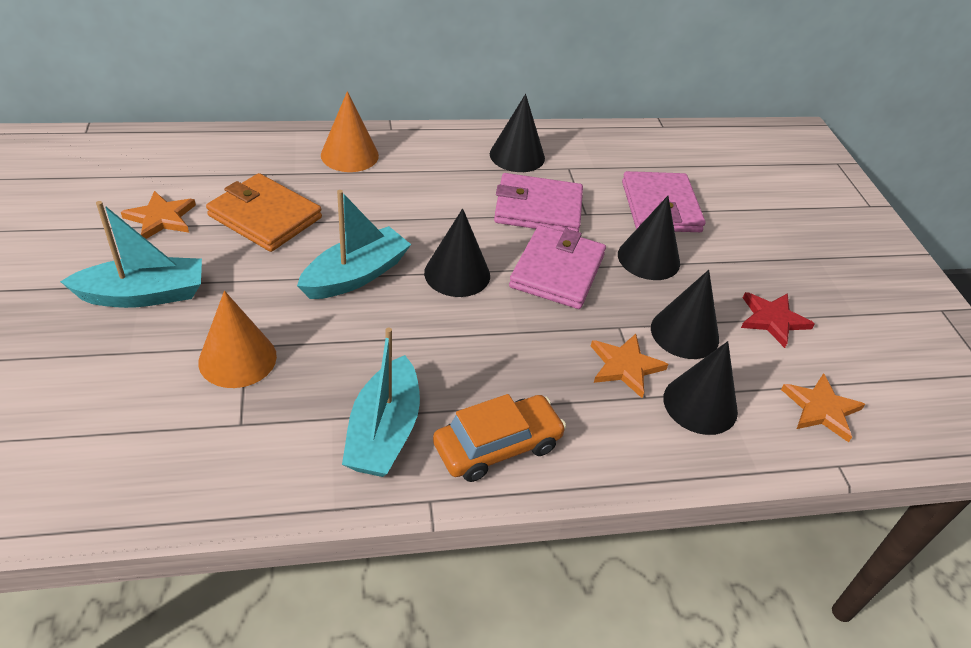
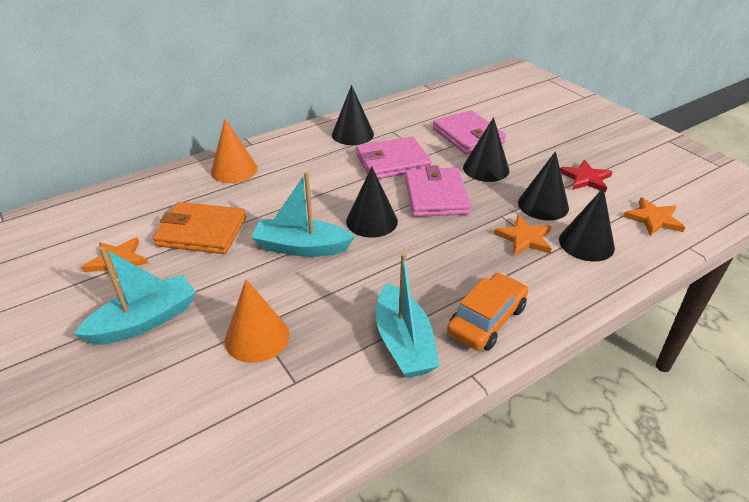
camera: 20 degrees left, 5 degrees down
(356, 275) = (301, 247): turquoise boat -> turquoise boat turned 105 degrees counterclockwise

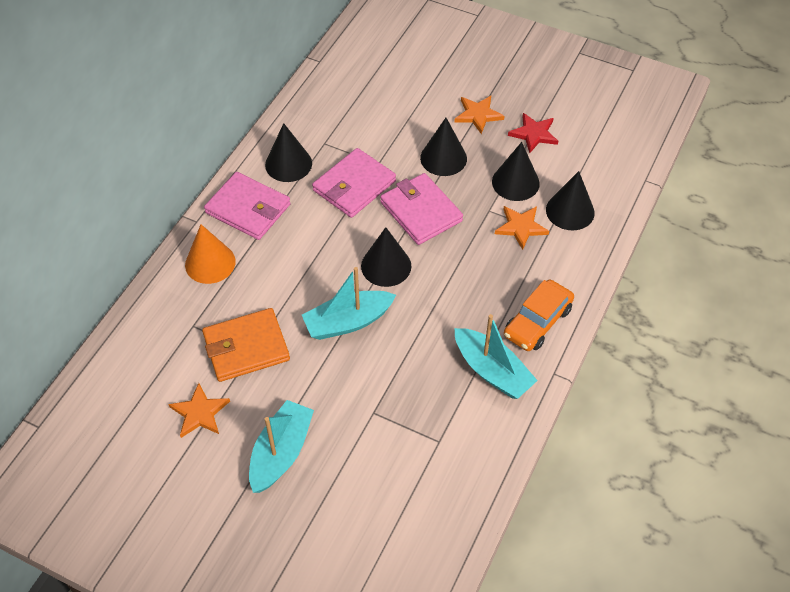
camera: 30 degrees left, 15 degrees up
(257, 337) = (382, 421): orange cone -> none
(468, 136) = (401, 120): pink wallet -> pink wallet (248, 209)
(486, 320) = (537, 322): orange car -> orange car turned 150 degrees counterclockwise
(653, 219) = (607, 160): orange star -> orange star (478, 115)

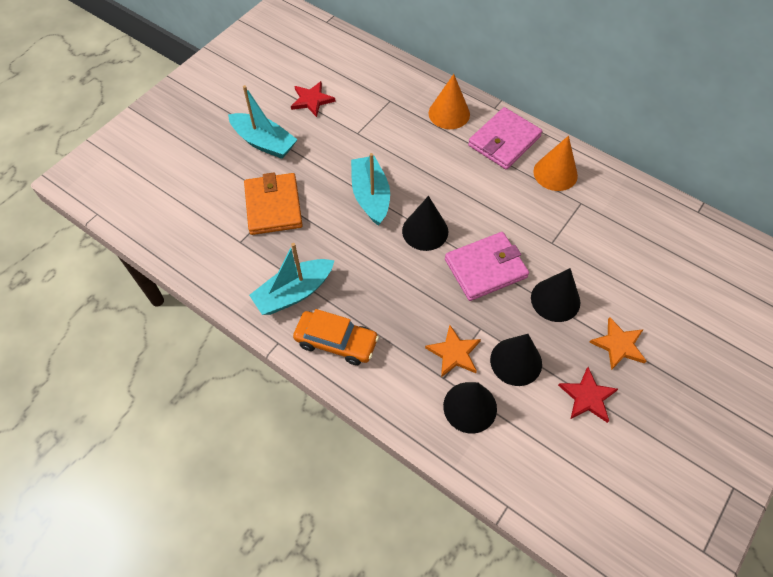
camera: 100 degrees right, 5 degrees up
(200, 413) = (311, 100): orange star -> red star
(246, 347) = (362, 130): orange wallet -> orange wallet (273, 206)
(288, 164) = (555, 173): black cone -> orange cone
(354, 186) = (524, 219): pink wallet -> none
(537, 322) = (336, 342): orange car -> orange car turned 150 degrees clockwise

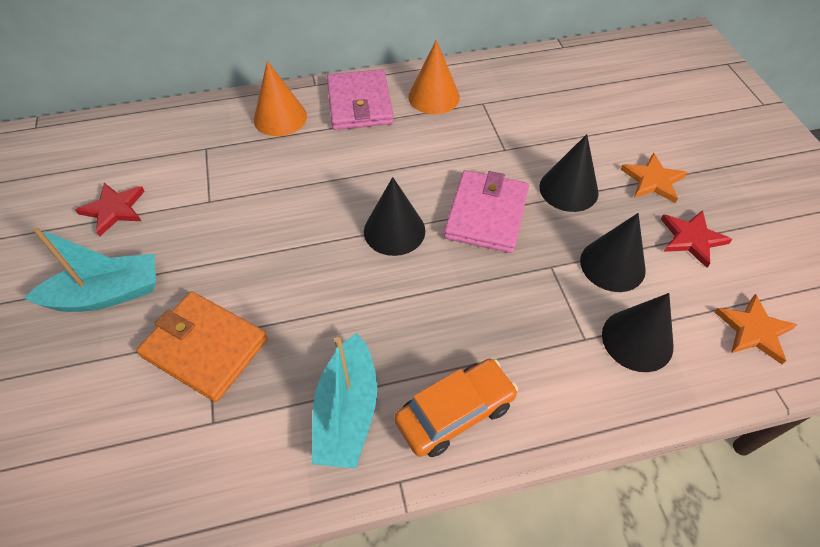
camera: 50 degrees left, 5 degrees down
(370, 196) = (301, 245): turquoise boat -> none
(454, 353) = (562, 308): orange star -> orange star (754, 330)

